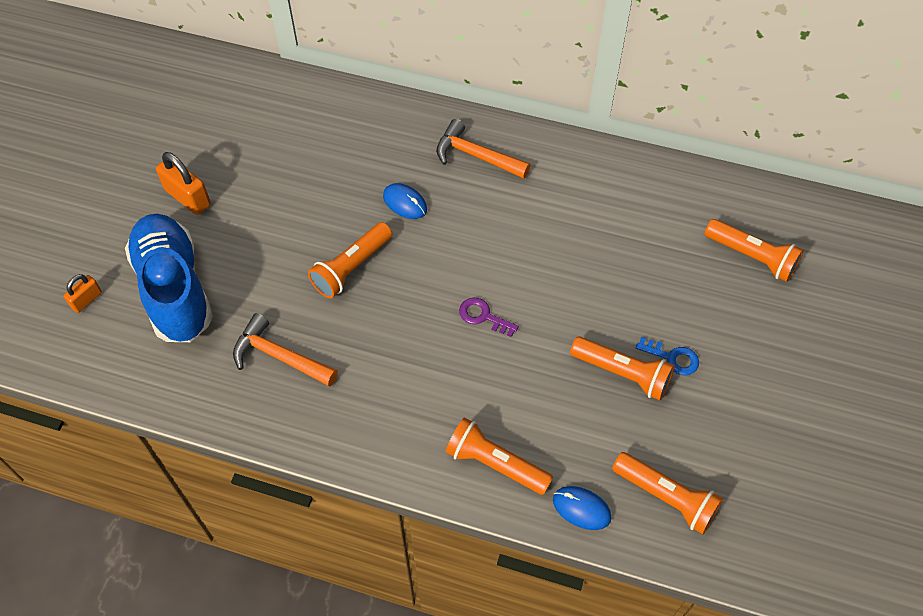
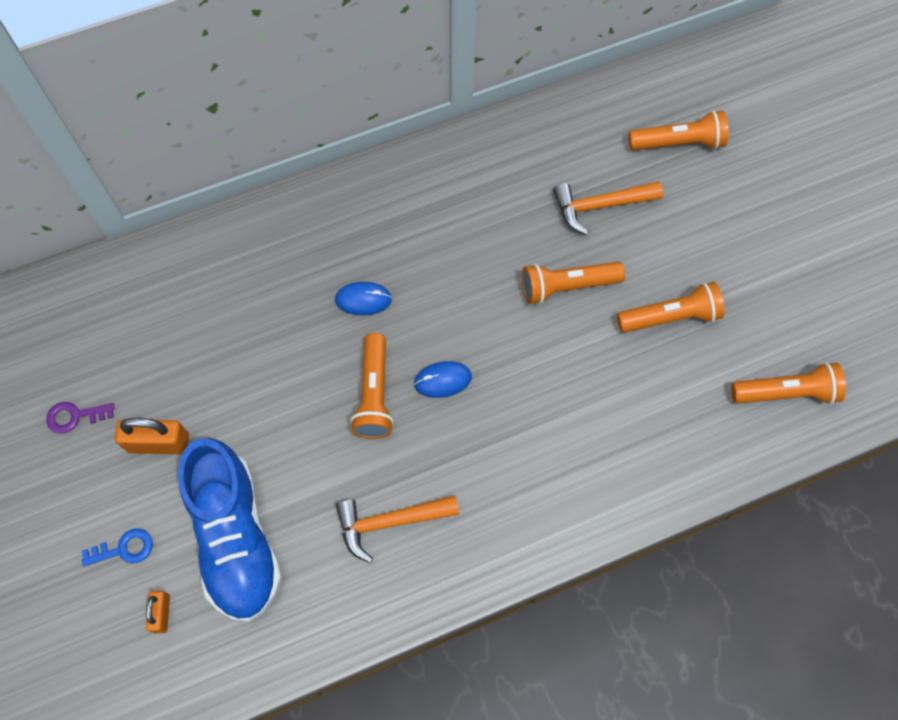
camera: 40 degrees left, 10 degrees up
(175, 289) = (235, 538): blue shoe -> blue shoe turned 135 degrees counterclockwise
(476, 156) = (383, 210): orange hammer -> orange hammer (599, 206)
(483, 316) = (523, 352): purple key -> purple key (75, 416)
(495, 464) = (644, 469): orange flashlight -> orange flashlight (567, 286)
(581, 508) = (737, 451): blue mouse -> blue mouse (442, 380)
(672, 358) = (694, 274): blue key -> blue key (124, 549)

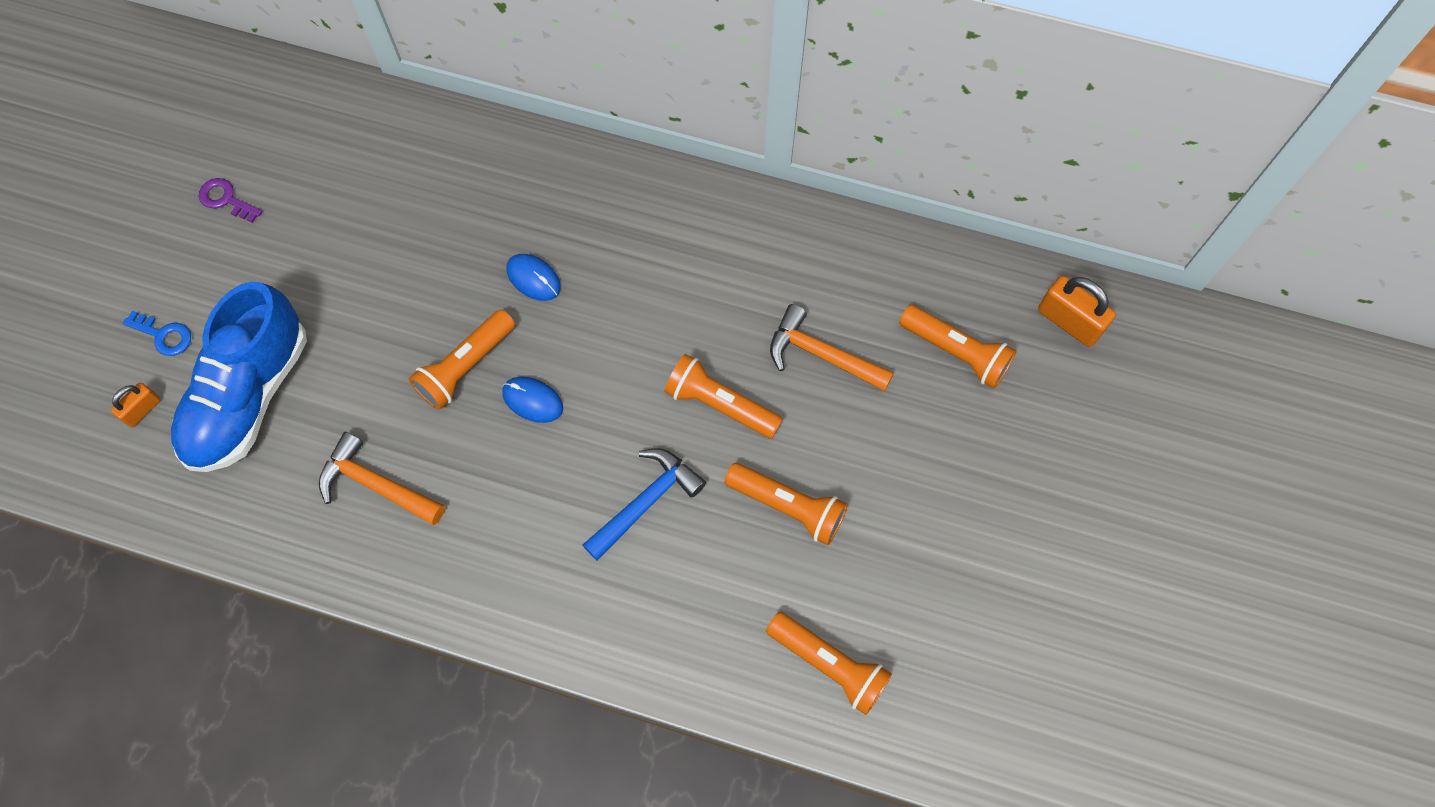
camera: 40 degrees right, 0 degrees up
(158, 443) = (265, 271): orange padlock -> orange padlock (1069, 321)
(581, 385) = (646, 501): none -> blue hammer

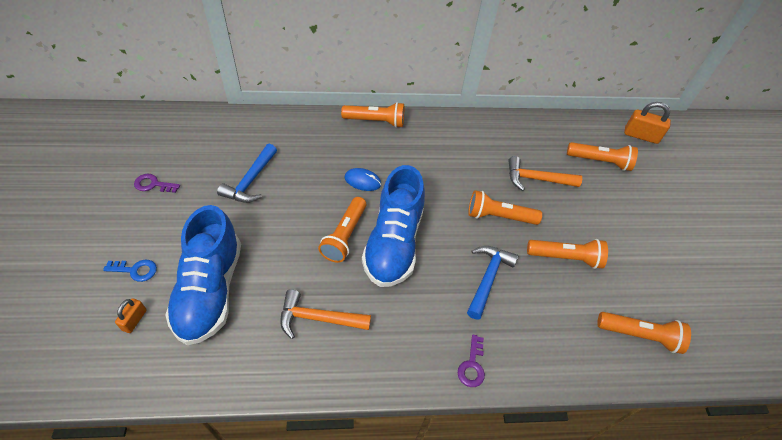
camera: 25 degrees left, 15 degrees down
(365, 232) = (250, 181): none -> blue hammer
(532, 400) = (393, 243): blue mouse -> blue shoe
(555, 622) = (472, 365): none -> purple key
(605, 169) = (375, 121): none -> orange flashlight

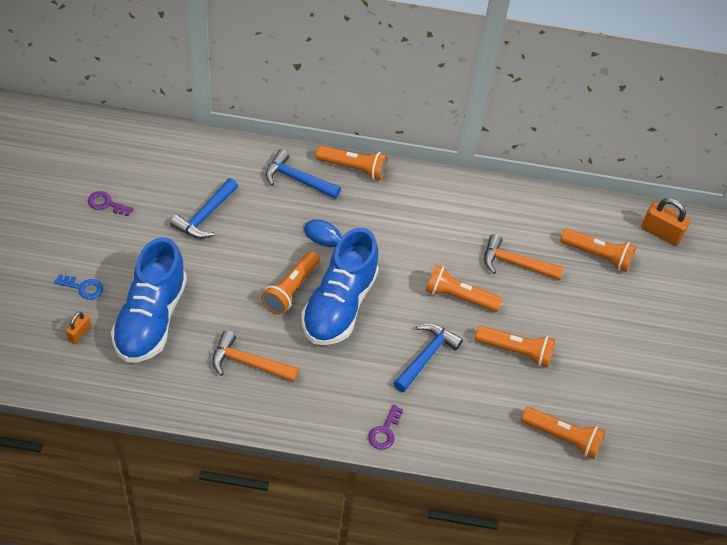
camera: 10 degrees right, 0 degrees up
(329, 137) = (297, 179): none -> blue hammer

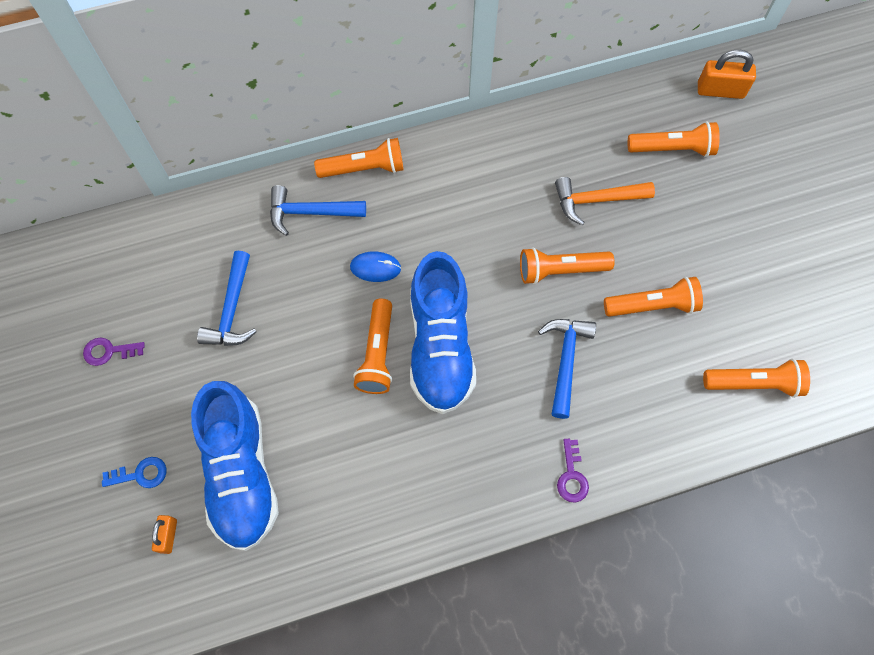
camera: 20 degrees left, 15 degrees up
(248, 363) = (381, 471): orange hammer -> none

